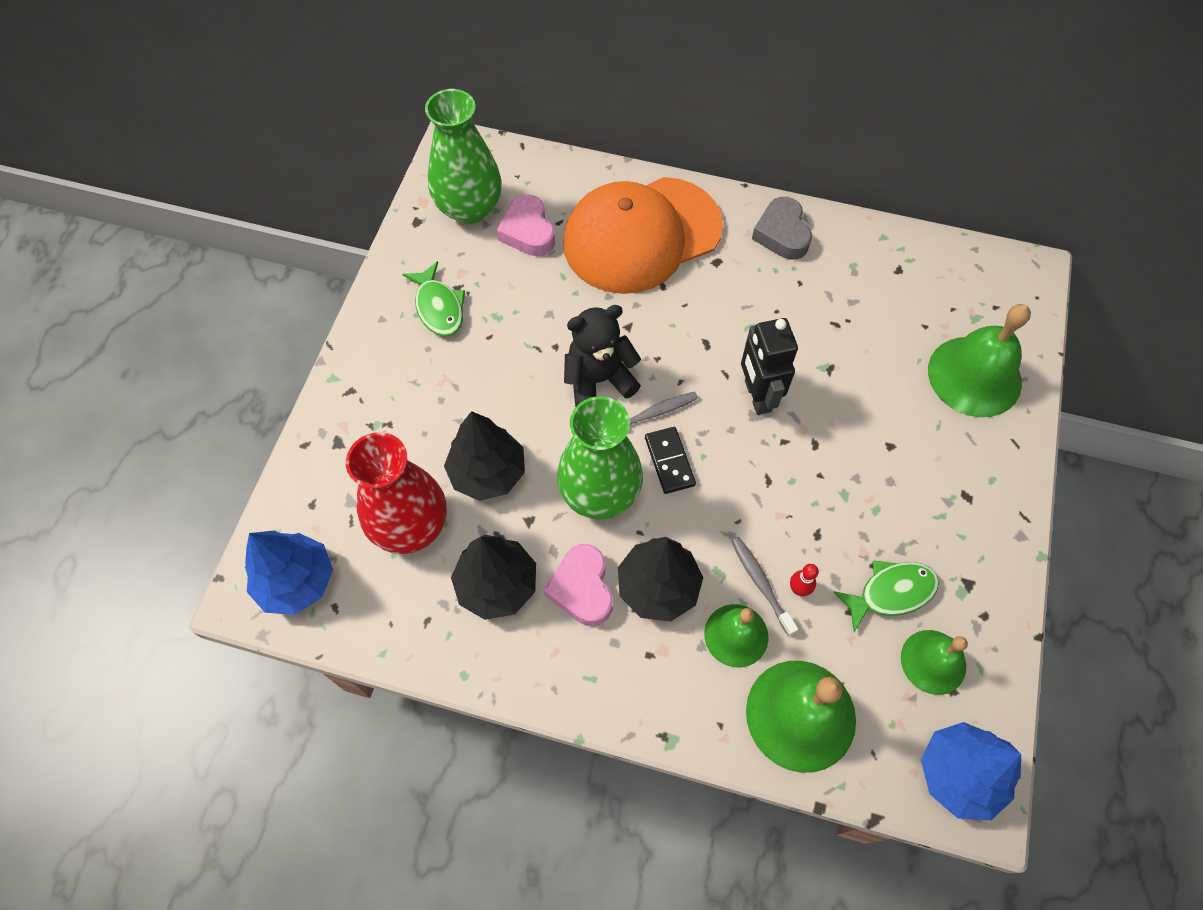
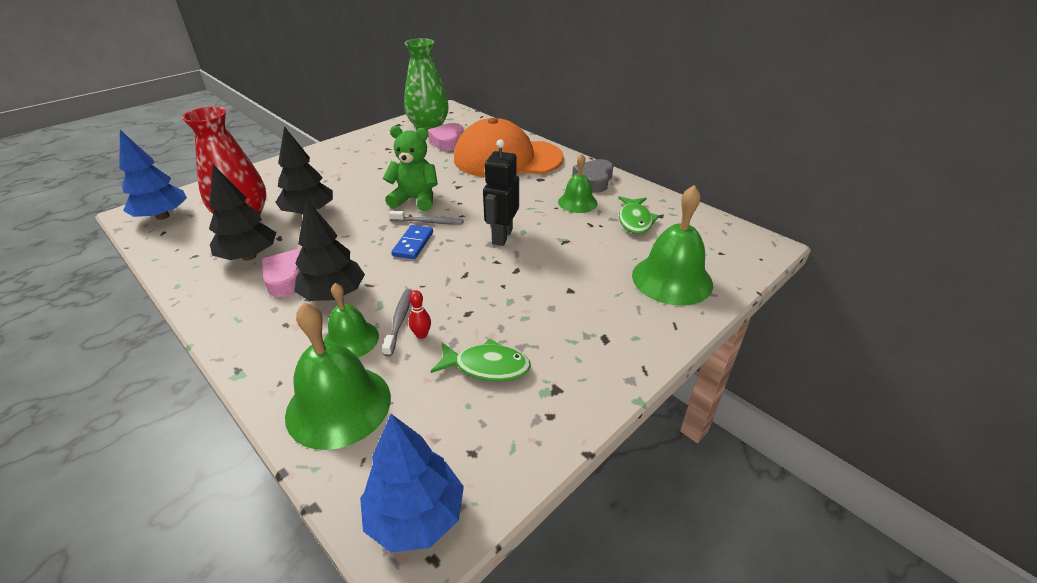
camera: 30 degrees right, 25 degrees down
(439, 307) = (369, 151): green fish -> green fish (635, 220)
(599, 380) = (415, 200): black teddy bear -> green teddy bear
(600, 493) = (356, 242): green vase -> none
(669, 461) = (413, 244): black domino -> blue domino
(933, 661) = (476, 424): green bell -> green bell (577, 202)

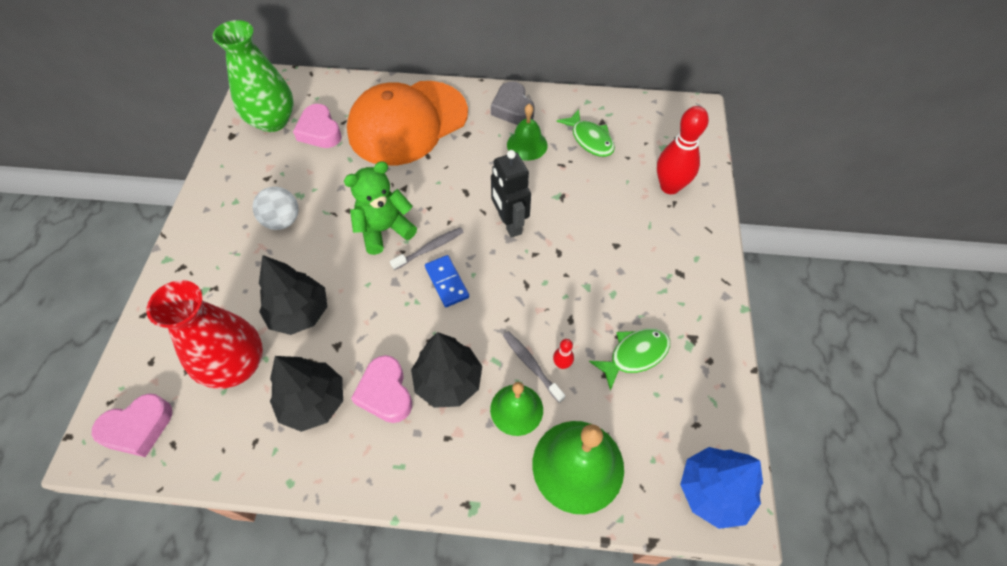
camera: 40 degrees left, 20 degrees up
(162, 216) = (138, 428): blue tree -> pink heart
(366, 169) = (282, 221): none -> white ball
(672, 279) = (669, 186): green bell -> red bowling pin

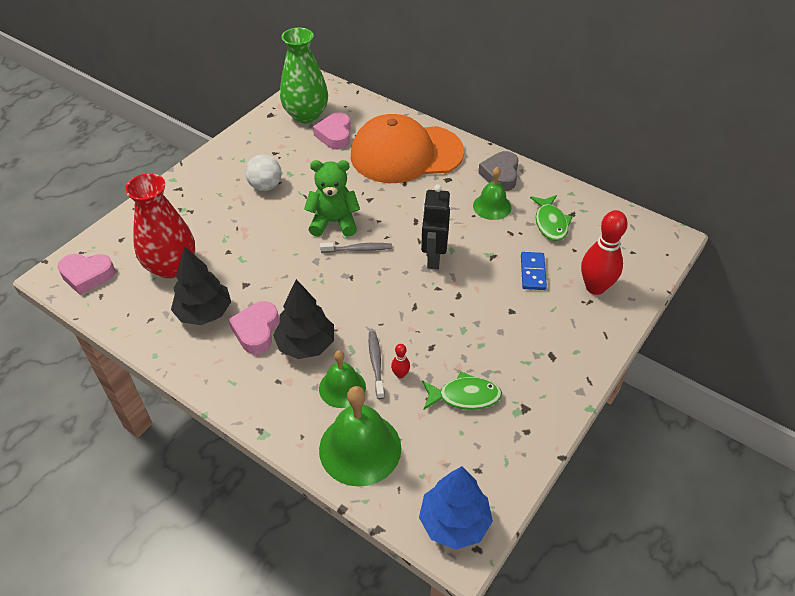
camera: 30 degrees right, 10 degrees down
(300, 313) = (235, 252): black tree -> none
(447, 282) = (354, 278): blue domino -> blue domino (533, 272)

